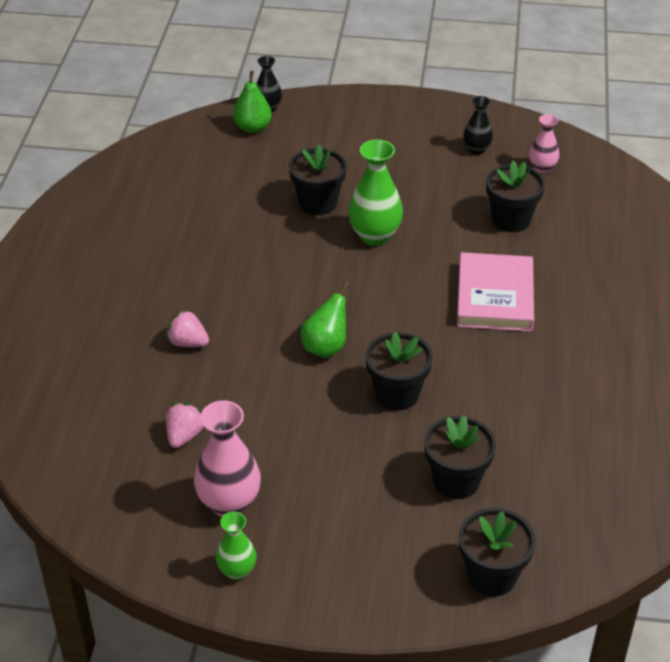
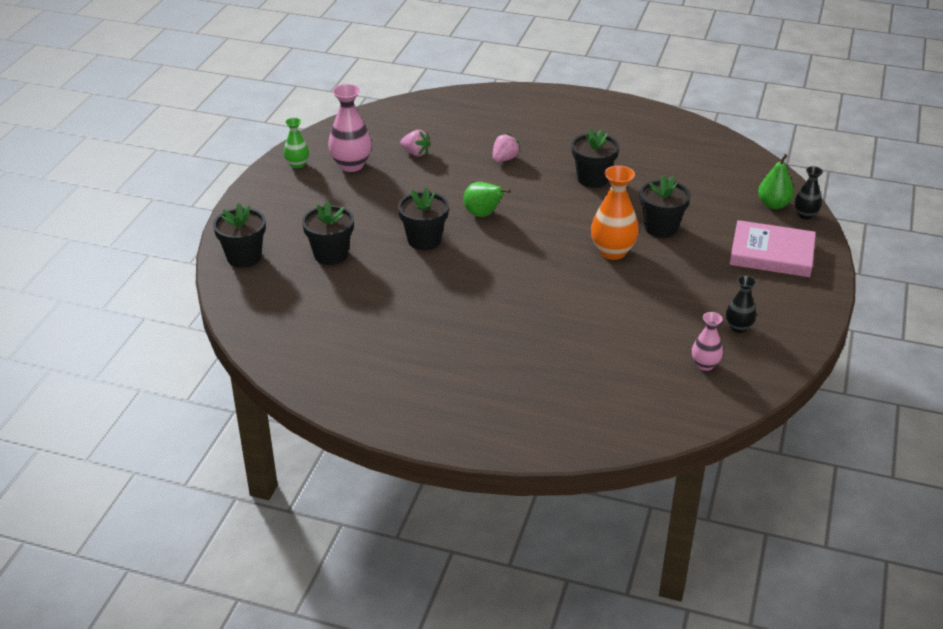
camera: 100 degrees right, 5 degrees down
(375, 235) = (612, 252): green vase -> orange vase
(495, 297) = (520, 304): pink book -> pink book (771, 253)
(511, 220) = (624, 330): black flower pot -> black flower pot (592, 179)

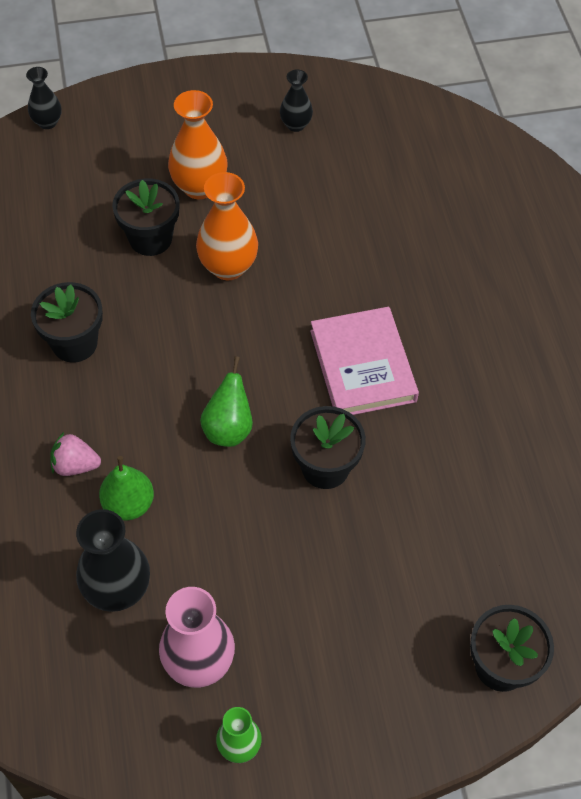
camera: 120 degrees left, 20 degrees up
(331, 254) = (424, 559): black flower pot -> none
(415, 153) = (117, 590): pink strawberry -> black vase
(698, 261) = (199, 187): none -> orange vase
(705, 365) = (372, 133): pink vase -> none
(771, 253) = (145, 131): pink book -> pink book (363, 366)
(773, 204) = (40, 153): green pear -> green pear (129, 504)

